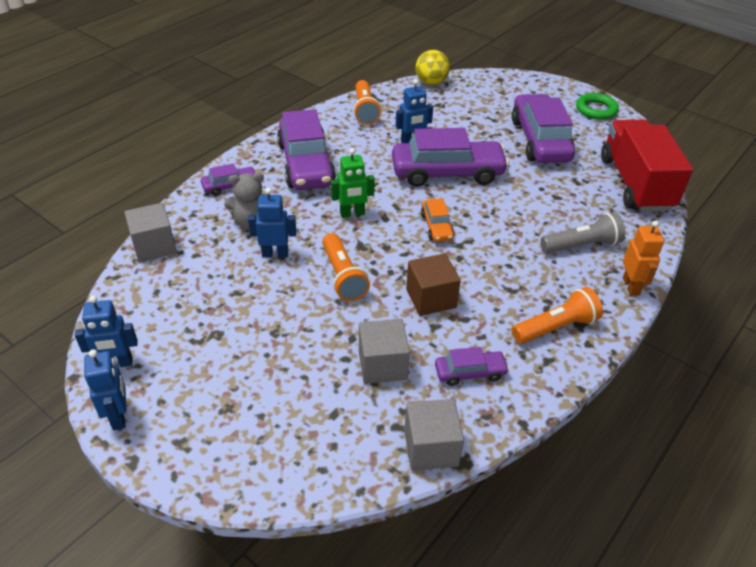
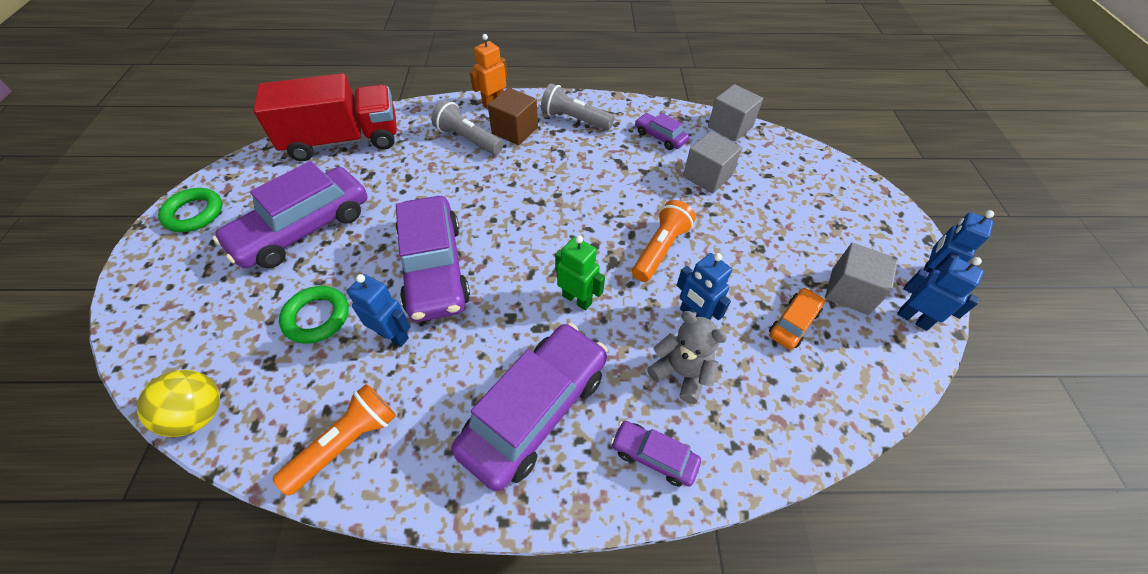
camera: 130 degrees left, 10 degrees up
(154, 246) = (811, 431): grey cube -> grey cube (850, 291)
(431, 298) = (620, 186): brown cube -> brown cube (515, 130)
(436, 226) = (531, 229): orange car -> orange car (793, 323)
(447, 173) = (434, 268): purple car -> purple car turned 150 degrees counterclockwise
(455, 124) = (317, 317): none -> green ring
(556, 327) = (575, 119): orange flashlight -> grey flashlight
(635, 184) = (343, 141): red truck -> red truck turned 150 degrees counterclockwise

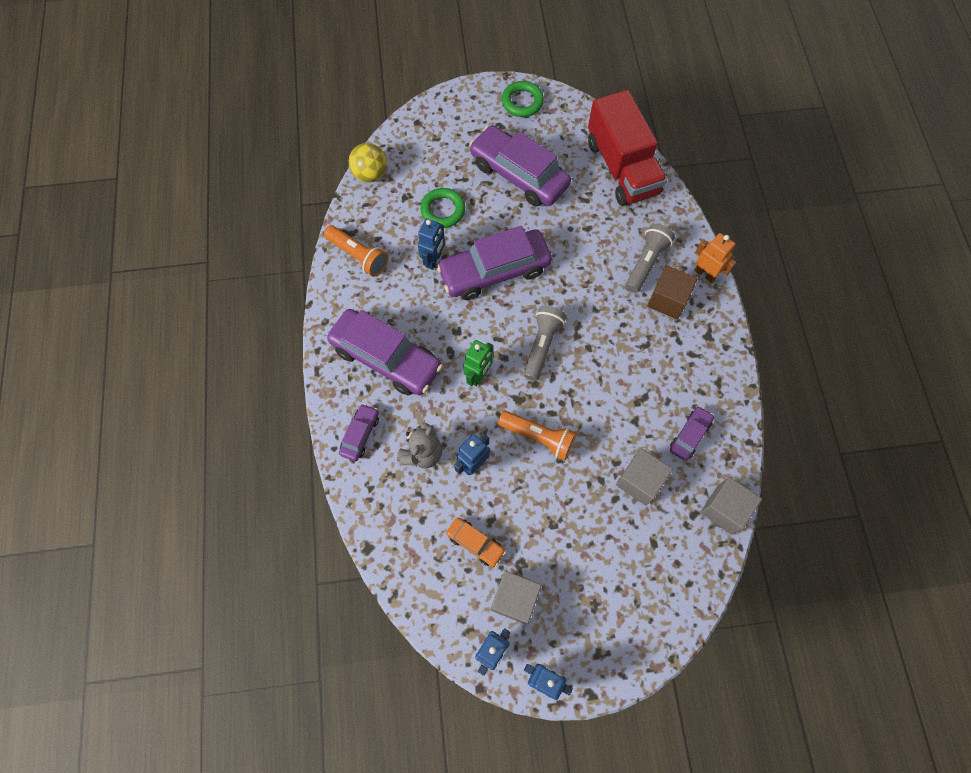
camera: 85 degrees right, 15 degrees up
(575, 119) = (698, 351): grey flashlight -> grey flashlight (542, 345)

